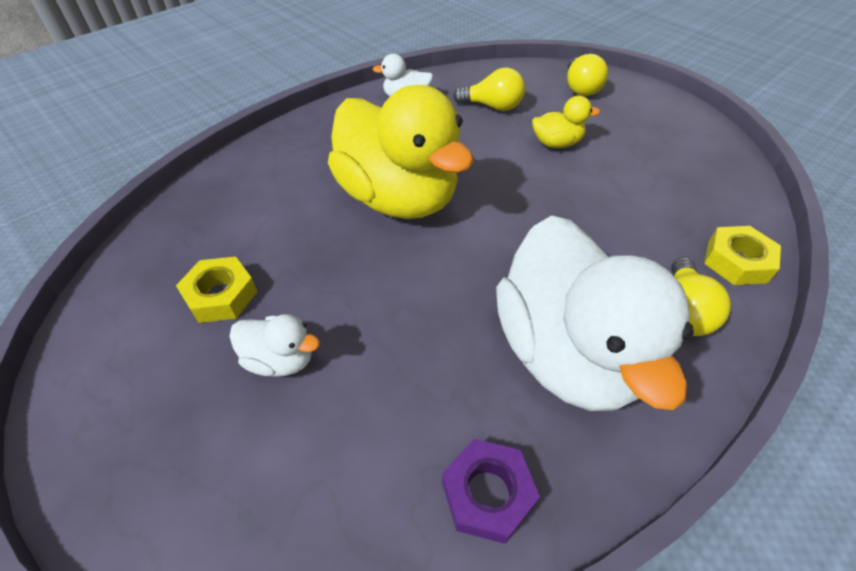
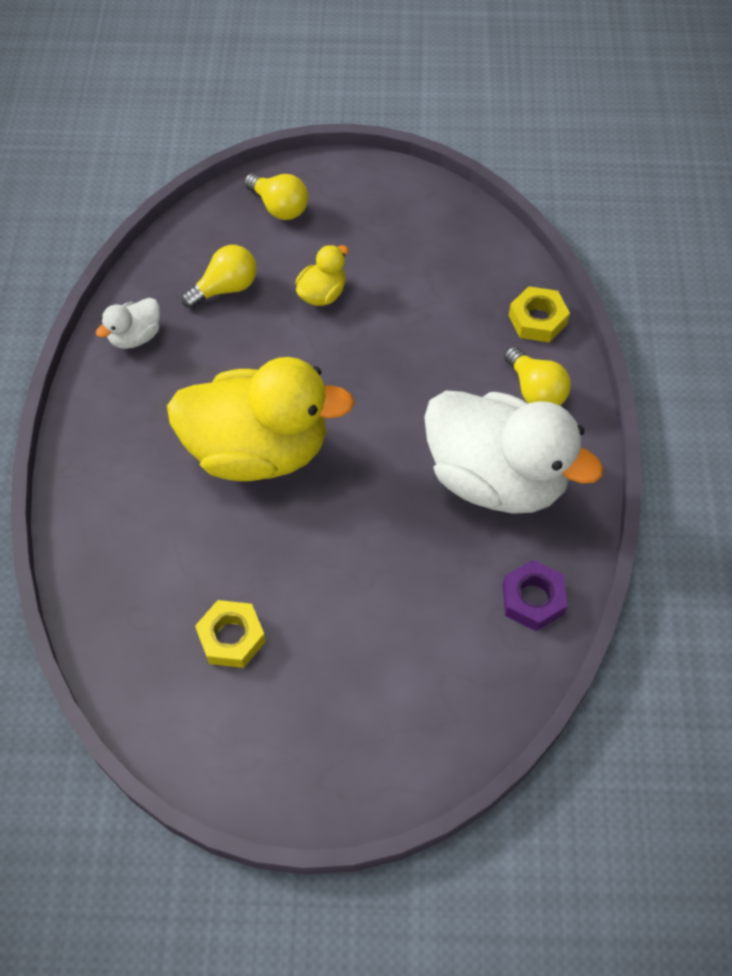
camera: 45 degrees left, 10 degrees up
(280, 360) = (333, 638): white duck -> none

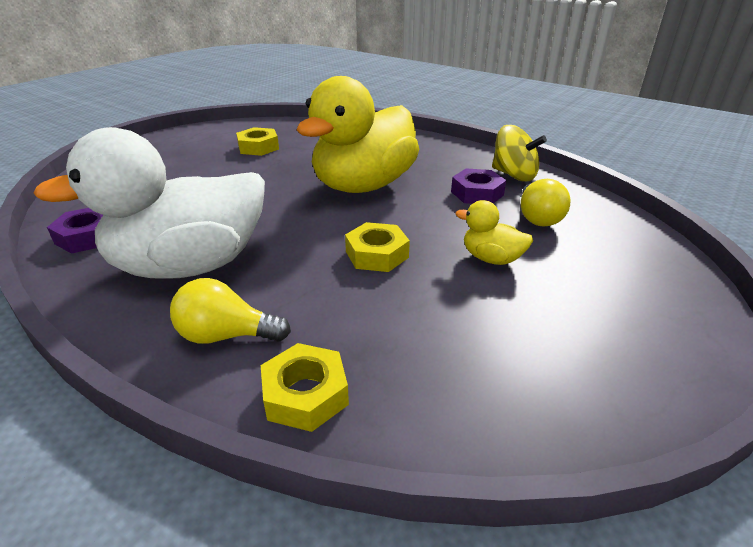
camera: 125 degrees right, 25 degrees down
(135, 336) = (513, 175): white duck -> yellow spinning top
(205, 349) = (477, 193): none -> purple nut
(279, 207) = (641, 277): yellow light bulb -> none
(322, 294) = (491, 259): yellow duck -> yellow duck turned 135 degrees clockwise
(376, 366) = (377, 254): none -> yellow nut

